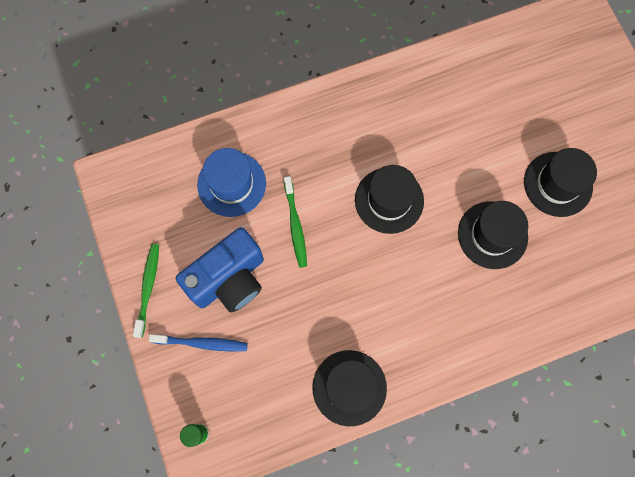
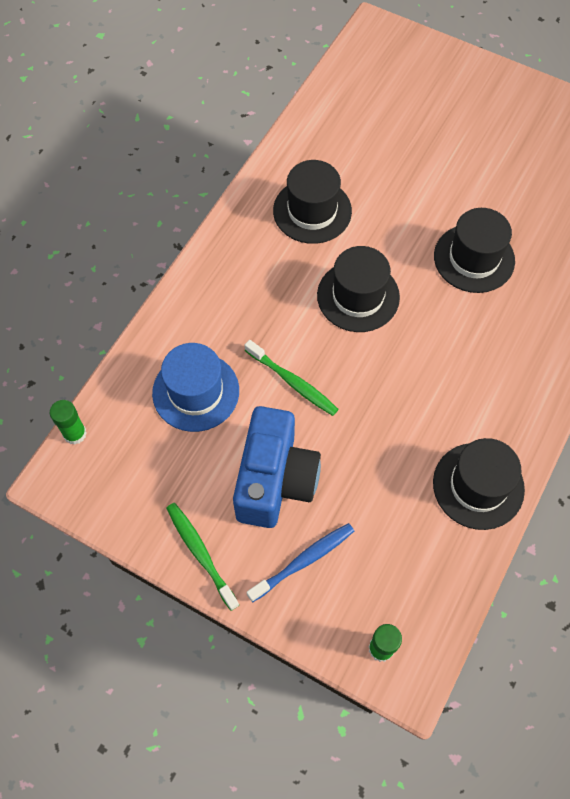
camera: 40 degrees left, 10 degrees down
(140, 154) = (75, 433): none -> green glue stick
(558, 184) = (486, 178): black hat -> black hat (312, 211)

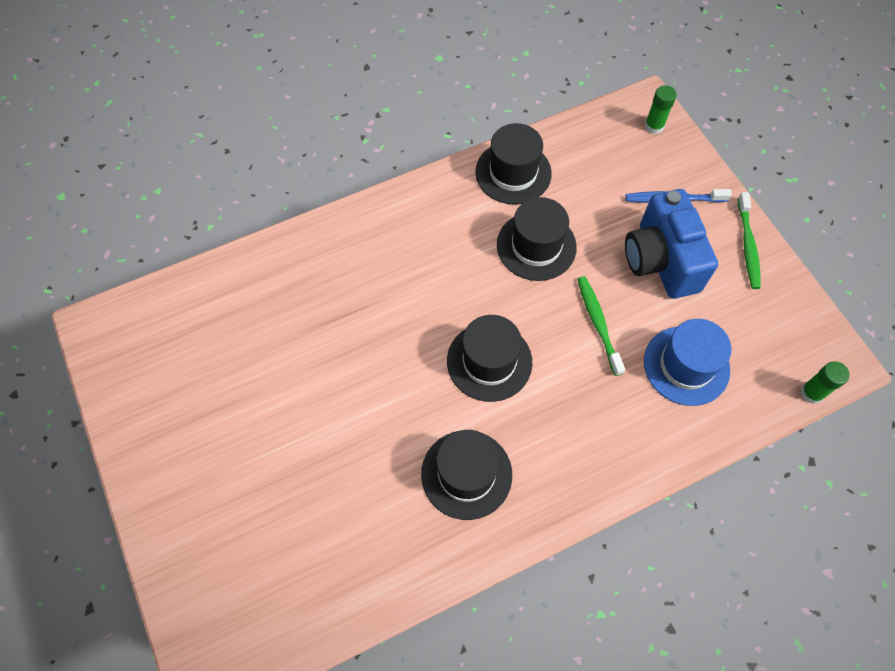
camera: 145 degrees left, 0 degrees up
(275, 480) = (661, 261): blue camera -> blue camera turned 60 degrees counterclockwise
(474, 258) = (362, 331): black hat -> black hat (536, 246)

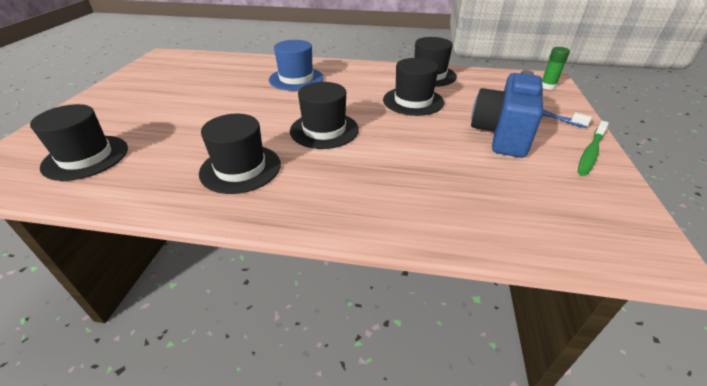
camera: 35 degrees right, 25 degrees down
(290, 568) = (86, 157): none -> black hat
(598, 324) = (420, 143): green toothbrush -> none
(686, 365) = (475, 190): blue hat -> blue hat (296, 79)
(811, 393) = (605, 263): green glue stick -> none

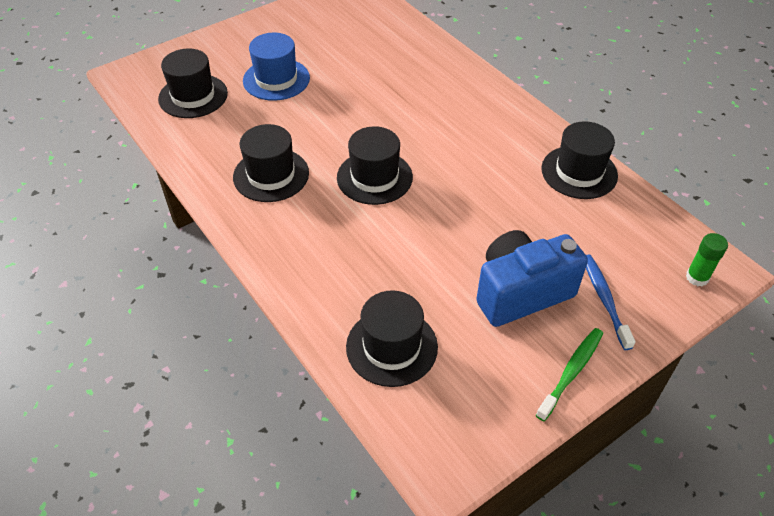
camera: 45 degrees right, 10 degrees up
(296, 79) = (433, 94): blue hat -> blue hat (276, 79)
(413, 101) = (502, 196): black hat -> black hat (391, 347)
(590, 153) = (571, 372): green toothbrush -> green toothbrush turned 135 degrees clockwise

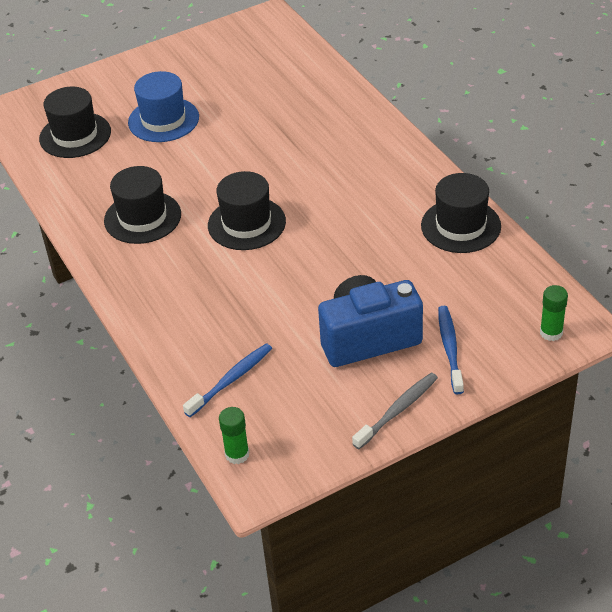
camera: 10 degrees right, 5 degrees down
(391, 347) = (231, 380): black hat -> blue toothbrush
(415, 435) = (237, 454): none -> green glue stick
(571, 372) = (397, 410): green toothbrush -> grey toothbrush

